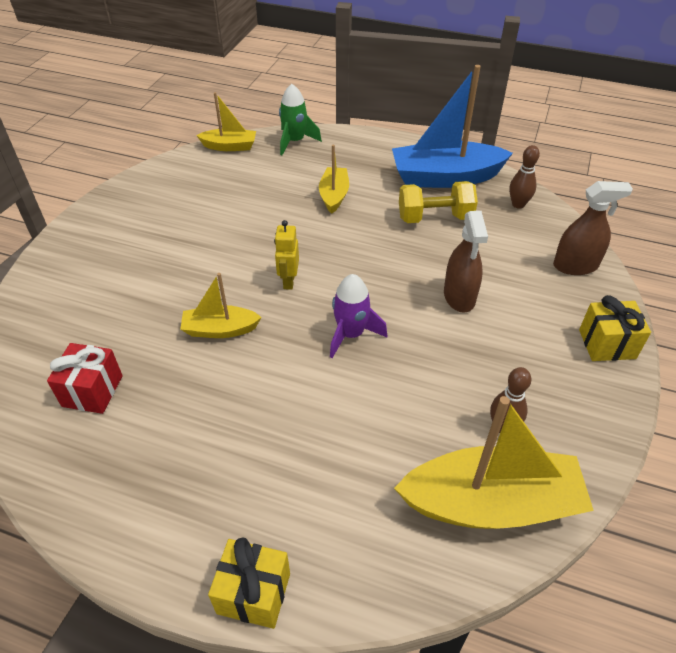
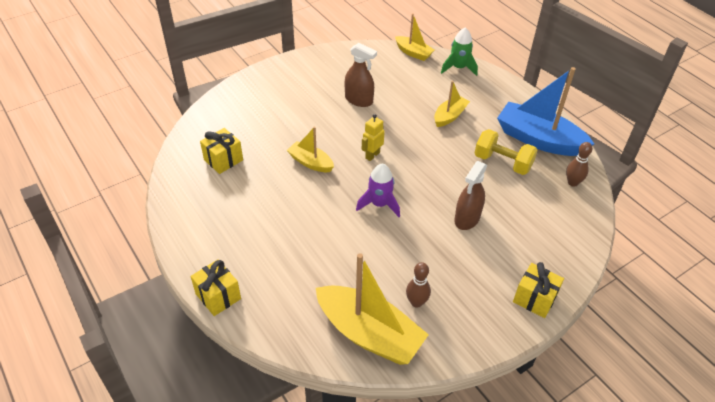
camera: 35 degrees right, 0 degrees up
(92, 391) = (223, 160): red gift -> yellow gift
(575, 266) = (569, 242): brown spray bottle -> brown spray bottle (359, 100)

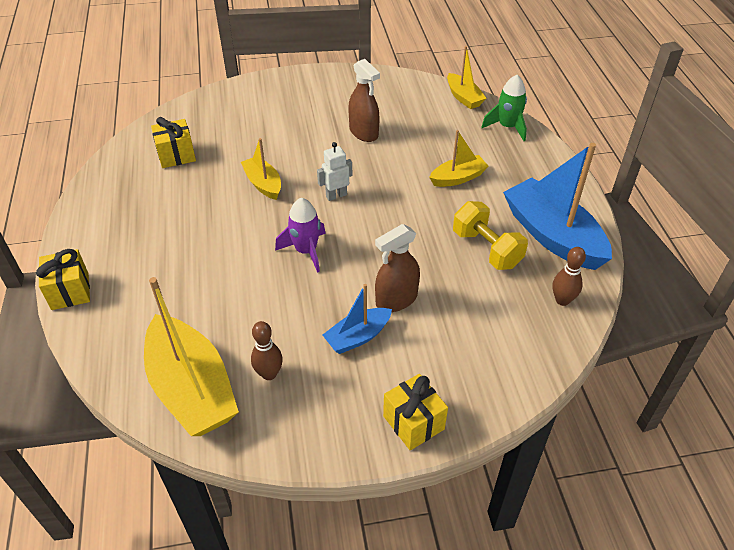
camera: 25 degrees right, 0 degrees up
(372, 155) = (336, 195): yellow robot -> white robot
(459, 254) = (358, 337): none -> blue boat

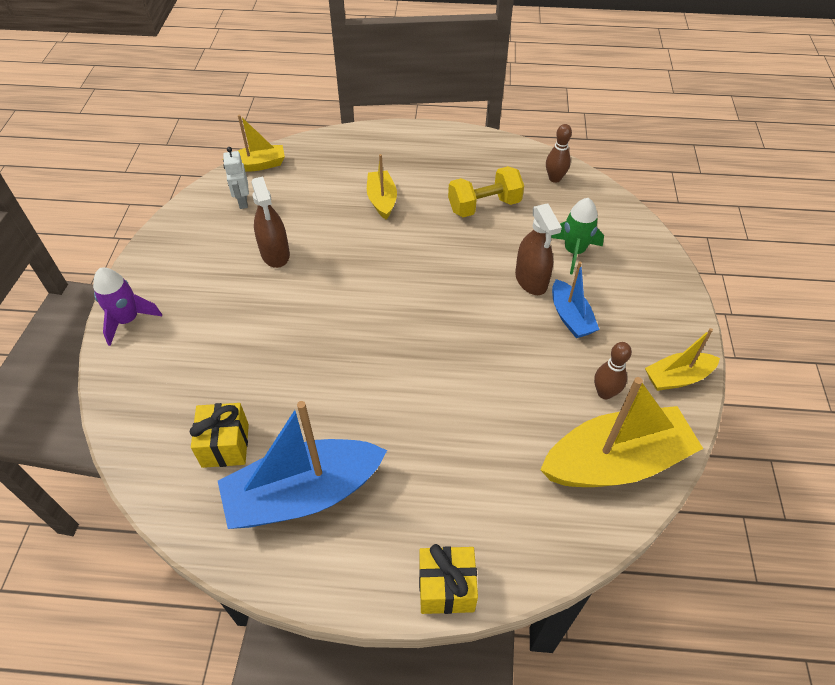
camera: 75 degrees left, 5 degrees up
(263, 184) = (324, 358): yellow boat -> yellow boat (677, 377)
(306, 251) = (447, 337): purple rocket -> purple rocket (128, 320)
(336, 195) = (370, 297): white robot -> white robot (243, 202)
(364, 132) = (275, 254): brown spray bottle -> brown spray bottle turned 90 degrees clockwise
(413, 422) = (668, 299): yellow gift -> none
(507, 127) = (322, 148): green rocket -> green rocket (574, 252)
(552, 236) = (480, 162): blue boat -> blue boat (304, 494)

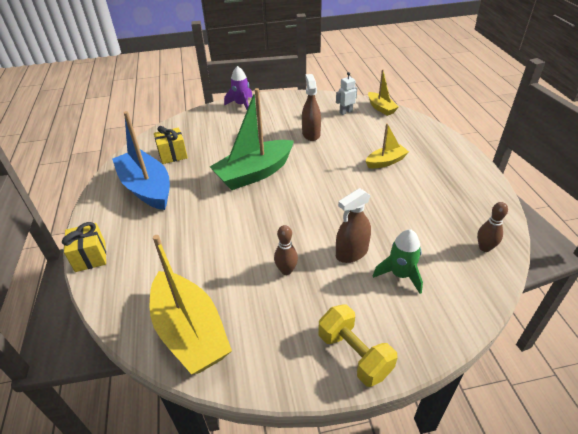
camera: 75 degrees right, 10 degrees down
(275, 254) = (311, 134): brown spray bottle -> brown spray bottle turned 120 degrees clockwise
(337, 340) = (254, 173): none -> green boat
(484, 206) = (417, 211): yellow dumbbell -> yellow dumbbell (354, 354)
(570, 317) = (324, 283): blue boat -> none
(604, 393) = (254, 317): brown bowling pin -> brown bowling pin (286, 270)
(677, 377) = (286, 369): yellow boat -> none

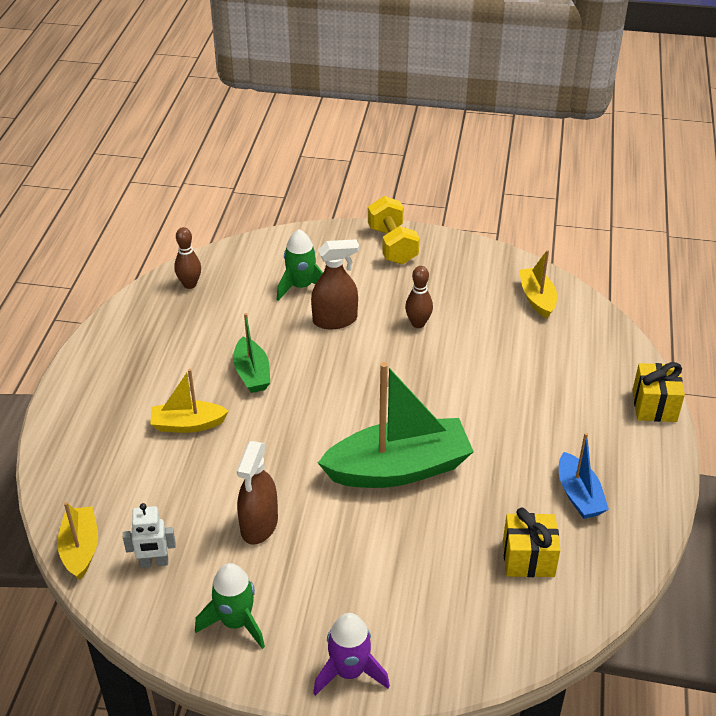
camera: 160 degrees left, 0 degrees up
(147, 188) = (579, 495): blue boat -> blue boat, size x0.53
(190, 332) = (537, 299): yellow boat -> yellow boat, size x0.53
(296, 105) = (236, 622): none -> green rocket
(376, 198) = (252, 373): none -> green boat

